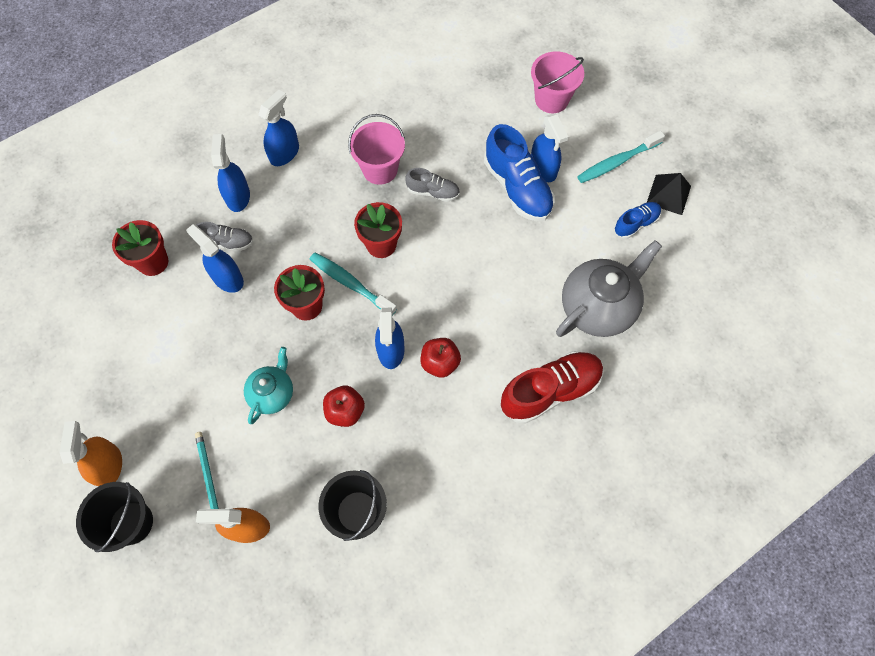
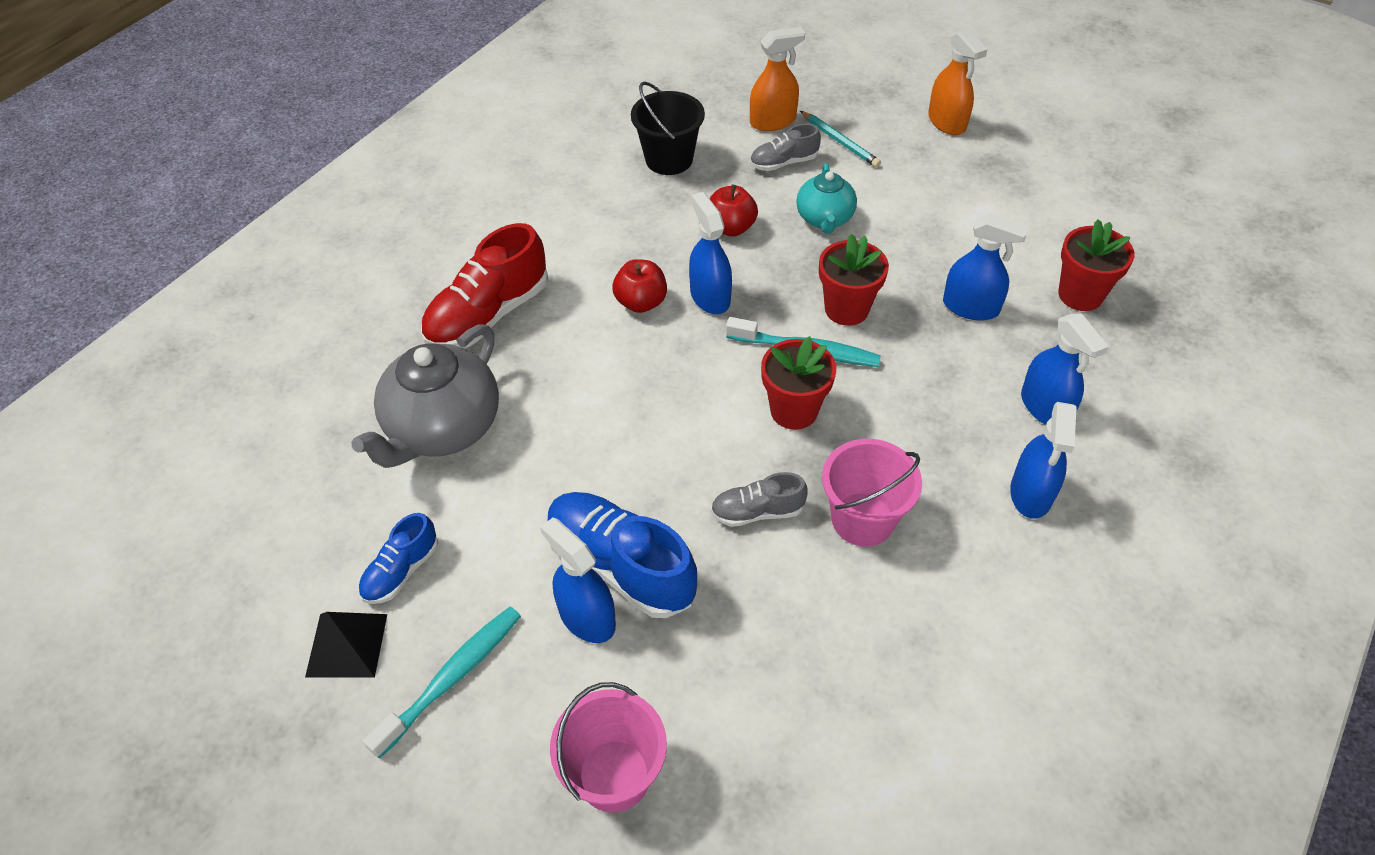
camera: 160 degrees right, 15 degrees down
(131, 523) = (887, 95): black bucket -> none
(226, 243) = (1007, 345): grey shoe -> grey shoe (783, 163)

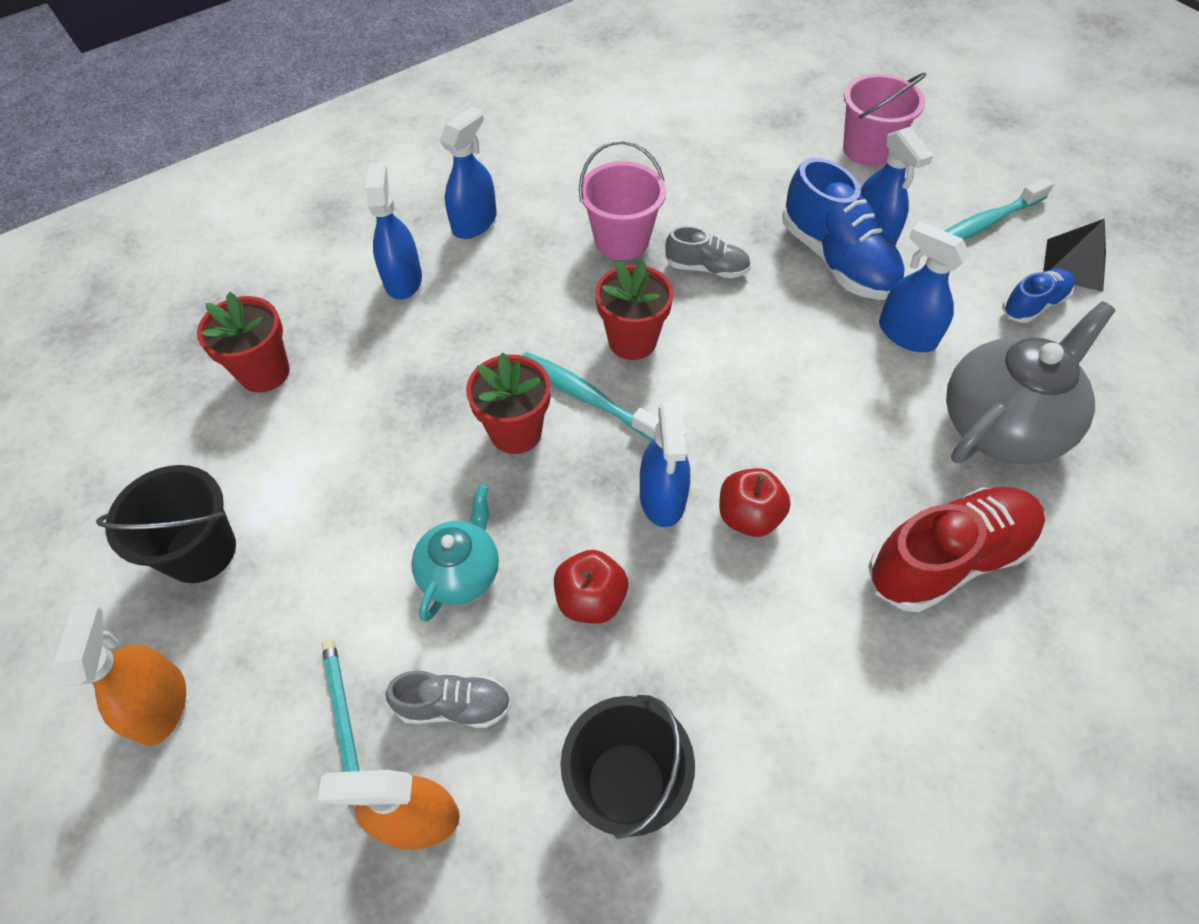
camera: 160 degrees left, 5 degrees up
(971, 307) = (385, 393): blue spray bottle -> blue spray bottle (906, 334)
(1001, 184) = (200, 551): none -> black bucket

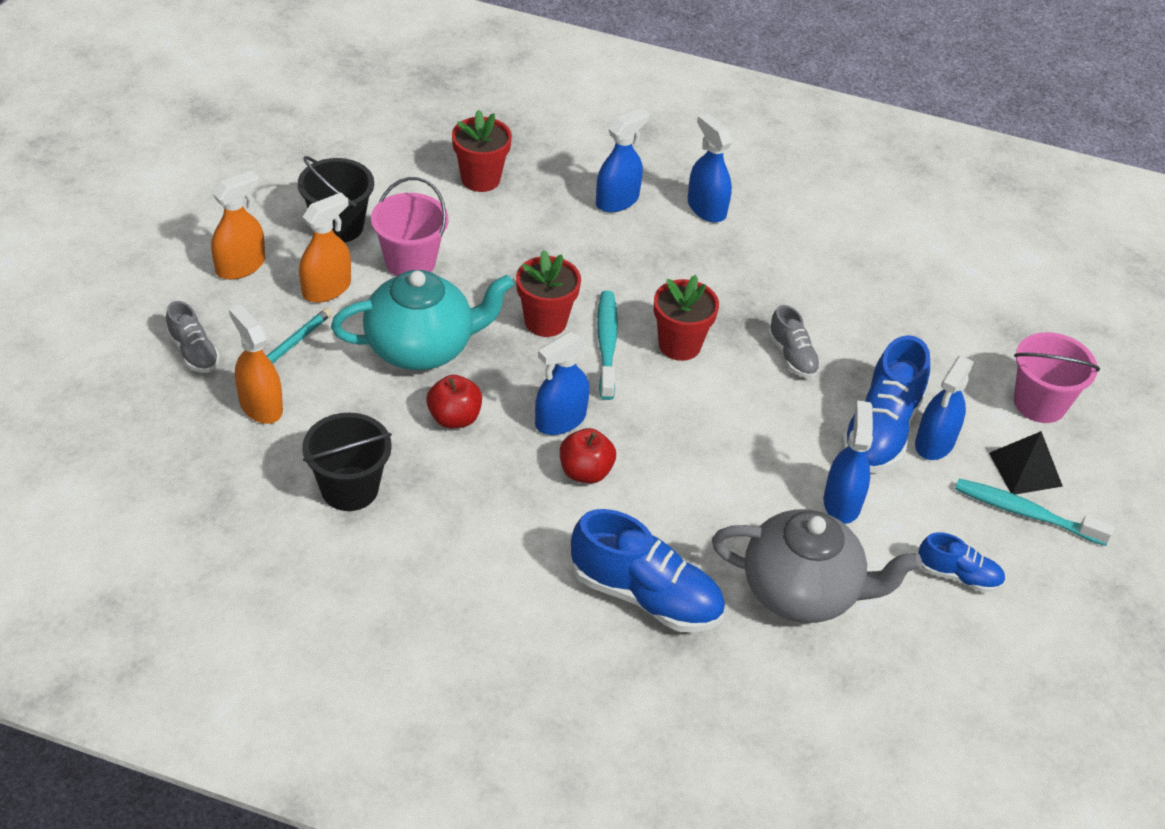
camera: 50 degrees right, 10 degrees down
(287, 622) = (326, 289): none -> orange spray bottle
(454, 706) = (336, 388): grey shoe -> grey shoe (193, 352)
(461, 572) = (421, 347): turquoise teapot -> turquoise teapot, size x1.71
(474, 222) = (706, 208): blue spray bottle -> blue spray bottle turned 120 degrees counterclockwise
(621, 240) = (771, 295): pink bucket -> pink bucket (410, 262)
(947, 559) = (645, 596): red shoe -> blue shoe
(1074, 265) = (1039, 591): black pyramid -> black pyramid (1025, 469)

